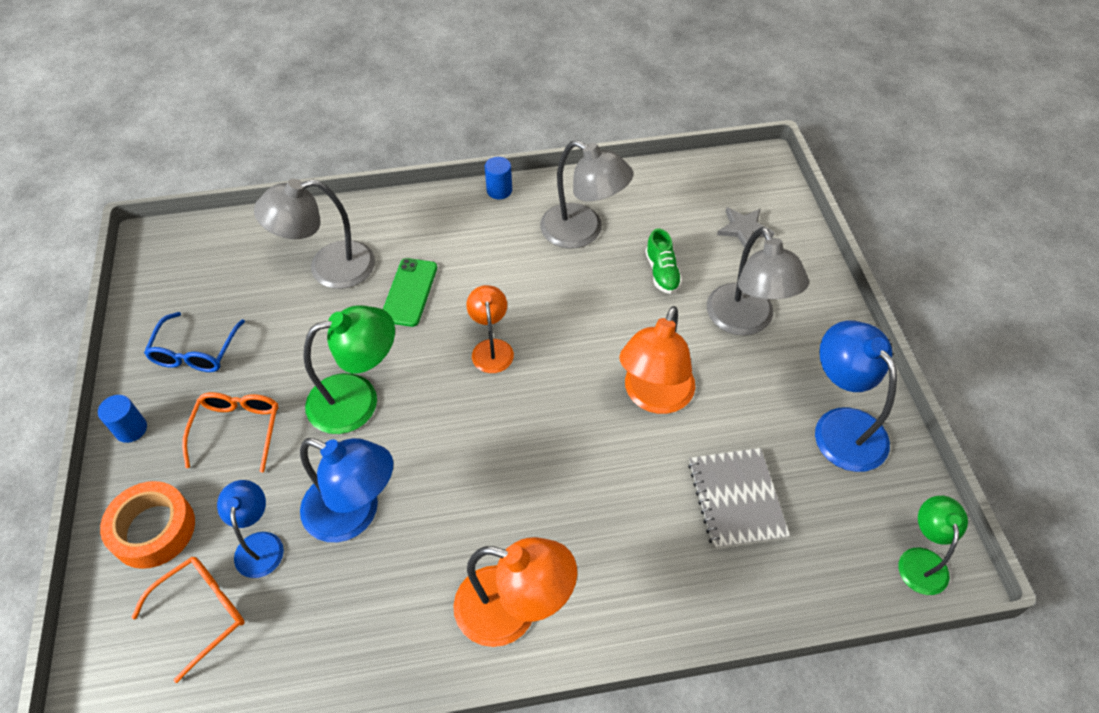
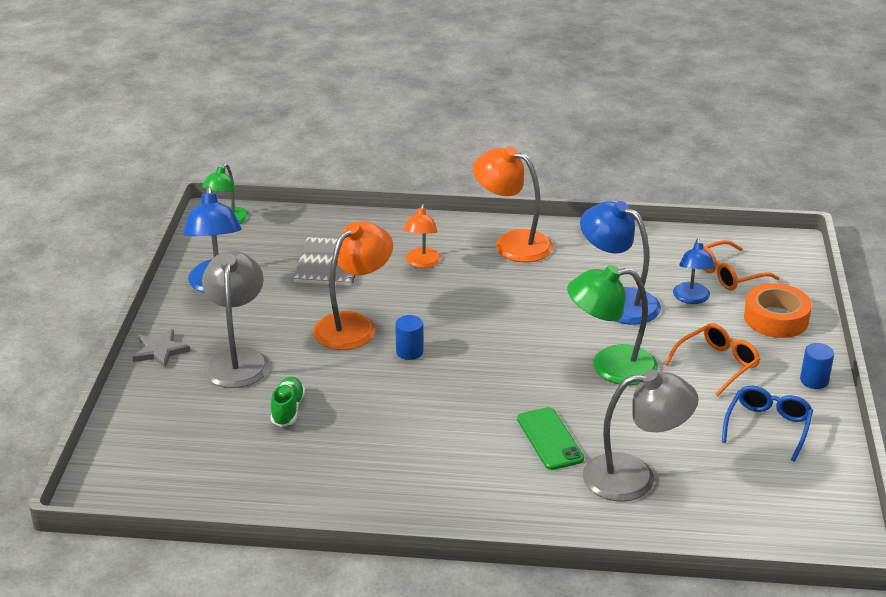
camera: 165 degrees left, 20 degrees down
(237, 430) = (717, 364): orange glasses -> orange glasses turned 150 degrees counterclockwise
(409, 292) = (549, 439): green phone -> green phone turned 45 degrees counterclockwise
(491, 348) = (480, 380): orange lamp -> orange lamp (422, 263)
(499, 190) = (421, 524): blue cylinder -> blue cylinder (409, 352)
(582, 232) = (347, 461): grey lamp -> none
(744, 229) = (175, 432): grey star -> grey star (160, 351)

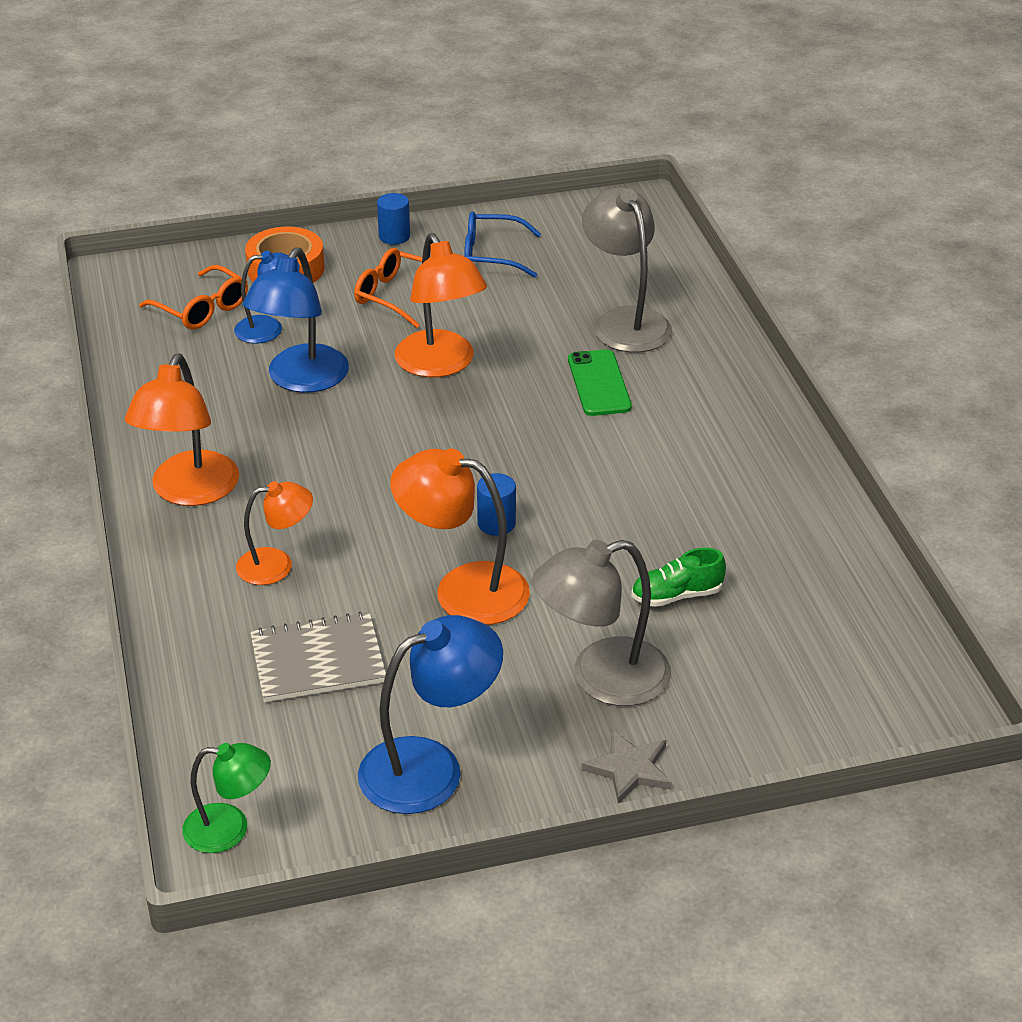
camera: 110 degrees left, 5 degrees up
(549, 439) = (599, 383): green phone -> green phone turned 60 degrees counterclockwise
(610, 366) = (441, 365): green lamp -> orange lamp

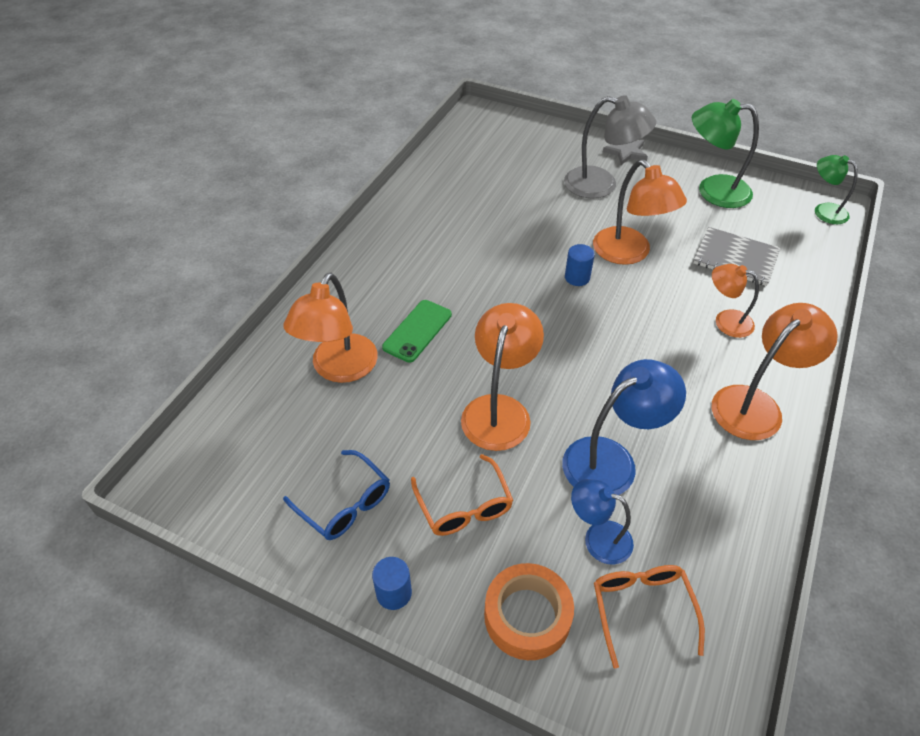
camera: 140 degrees left, 10 degrees up
(430, 767) = (712, 190): blue lamp -> green lamp
(625, 321) = (339, 369): grey lamp -> orange lamp
(676, 595) = (527, 198): green shoe -> none

